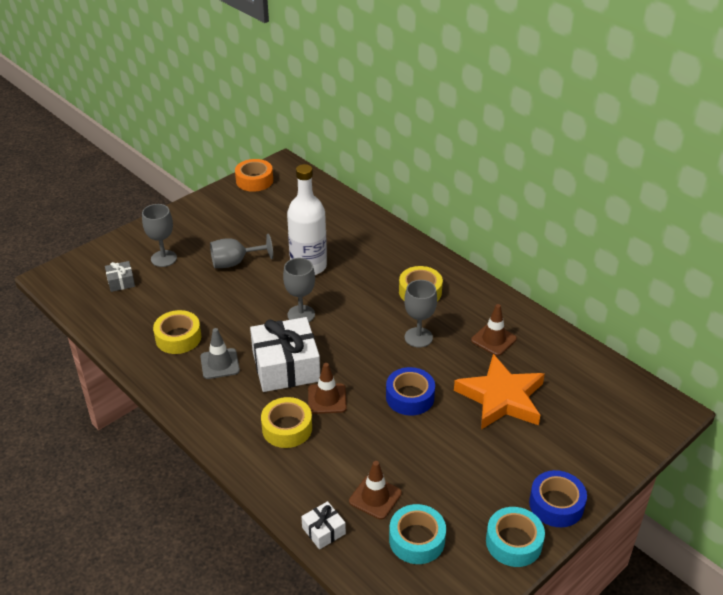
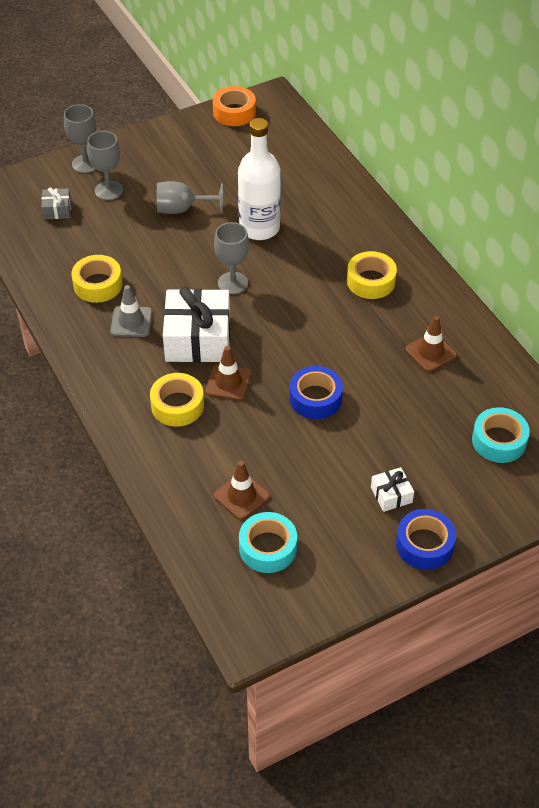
camera: 15 degrees right, 10 degrees up
(323, 531) = (179, 518): white gift -> white gift (391, 495)
(418, 337) = (349, 334): grey goblet -> grey goblet (85, 164)
(501, 398) = (413, 419): orange star -> none
(513, 542) = (364, 573): turquoise tape -> turquoise tape (499, 441)

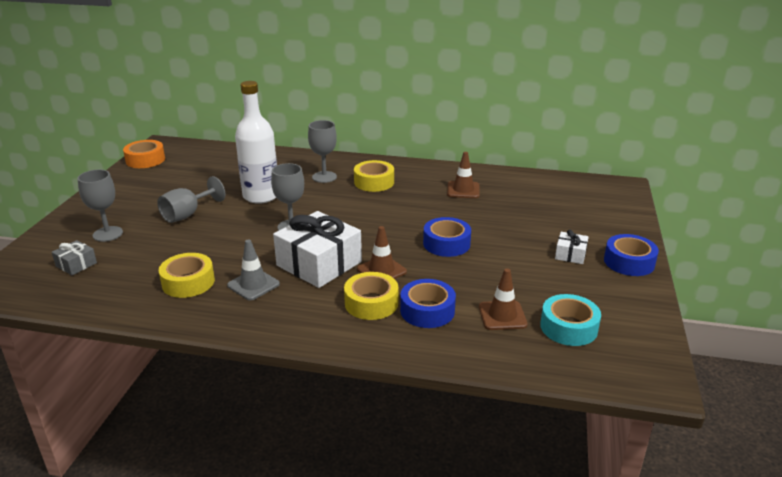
camera: 50 degrees left, 20 degrees down
(85, 164) = (61, 231): grey goblet -> grey goblet (324, 177)
(201, 445) = (427, 311): none -> blue tape
(499, 441) = (565, 201): turquoise tape -> none

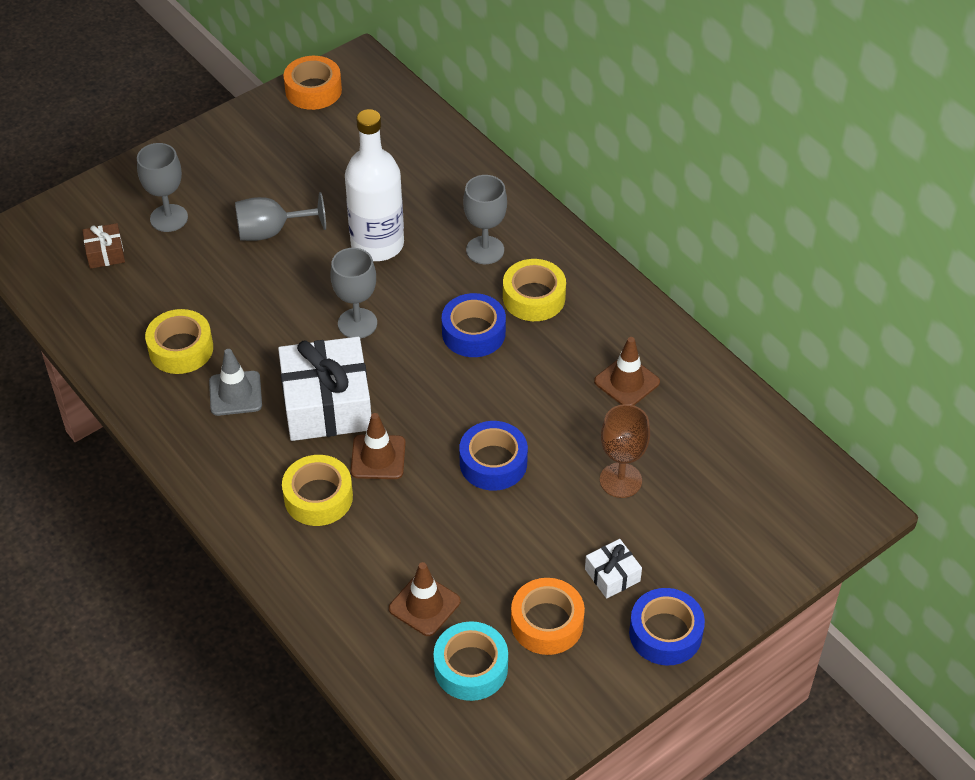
camera: 40 degrees right, 20 degrees up
(76, 264) = (105, 253): grey gift -> brown gift
(427, 311) = (360, 546): blue tape -> blue tape (473, 332)
(516, 221) = (620, 480): none -> brown goblet
(573, 288) = (547, 623): none -> orange tape

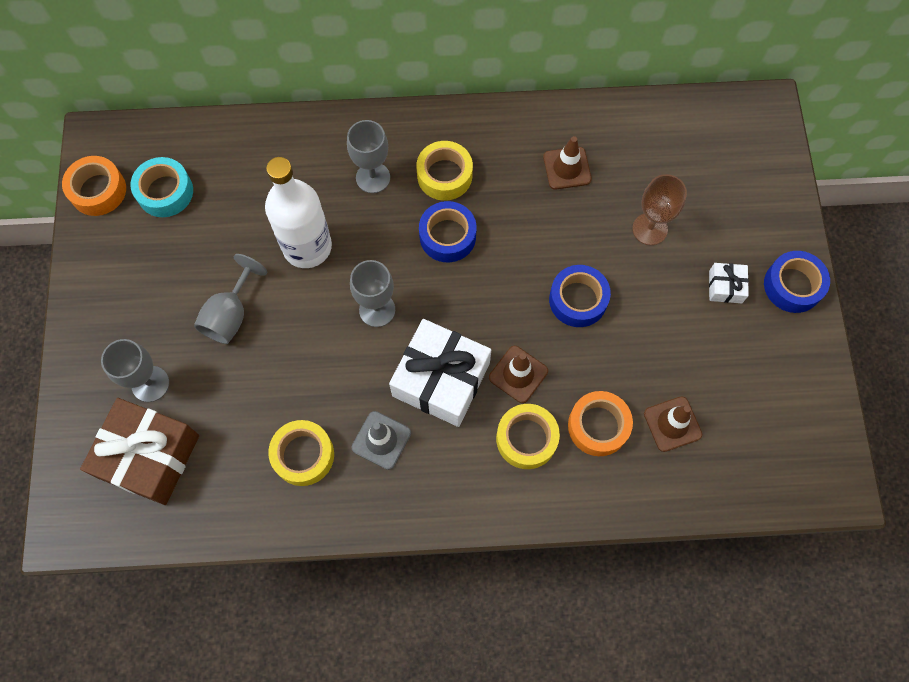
camera: 55 degrees left, 20 degrees up
(105, 253) = (149, 456): brown gift -> brown gift, size x2.16
(471, 667) = (744, 426): turquoise tape -> turquoise tape (165, 192)
(547, 623) = (738, 353): orange tape -> orange tape (598, 426)

